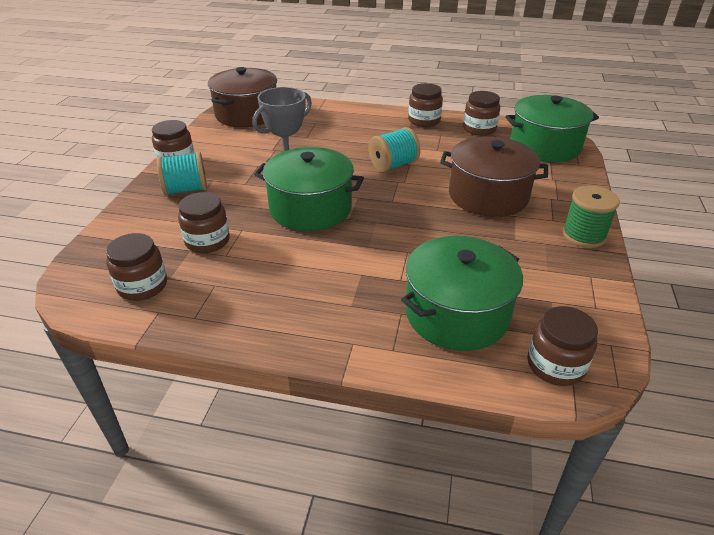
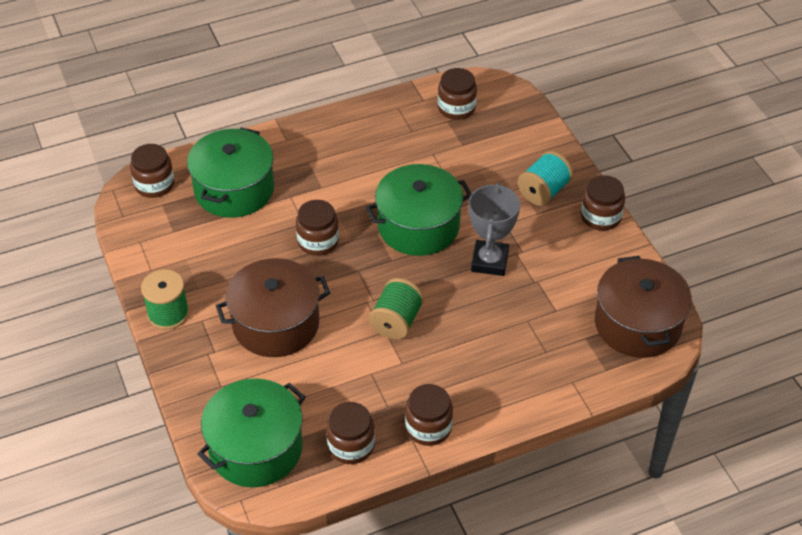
camera: 145 degrees right, 10 degrees up
(207, 241) = (460, 157): brown jar -> brown jar (318, 241)
(393, 165) = (396, 321): turquoise spool -> green spool

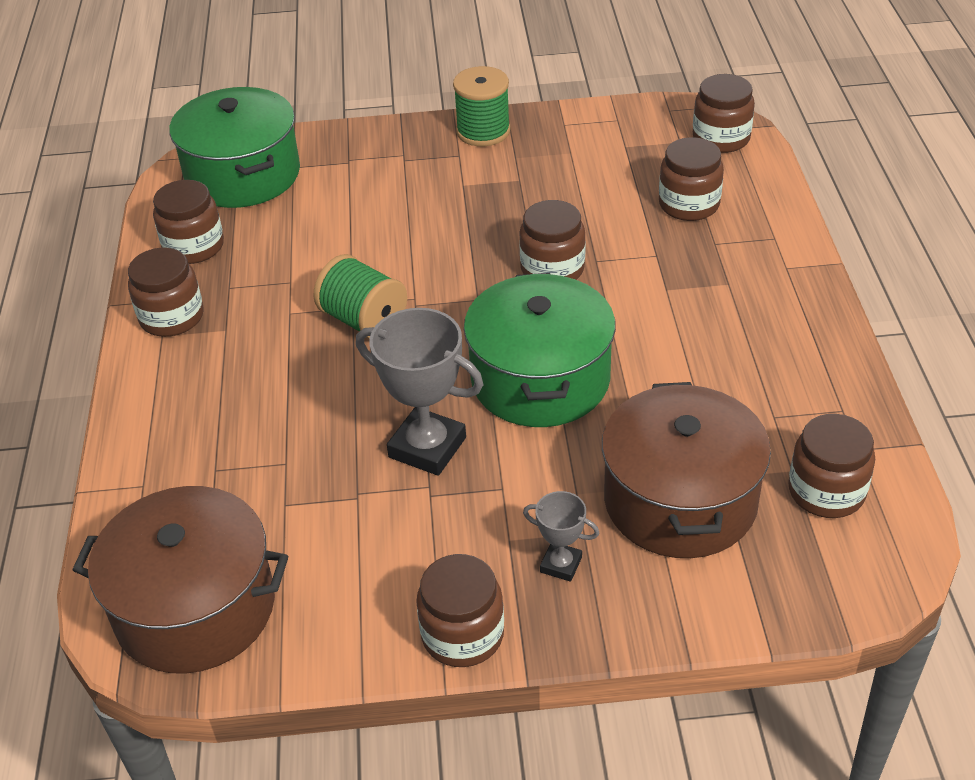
camera: 110 degrees right, 5 degrees down
(234, 189) = (689, 204): green pot -> brown jar
(276, 324) = (420, 212): brown pot -> brown pot (680, 500)
(543, 191) = (561, 565): turquoise spool -> grey trophy

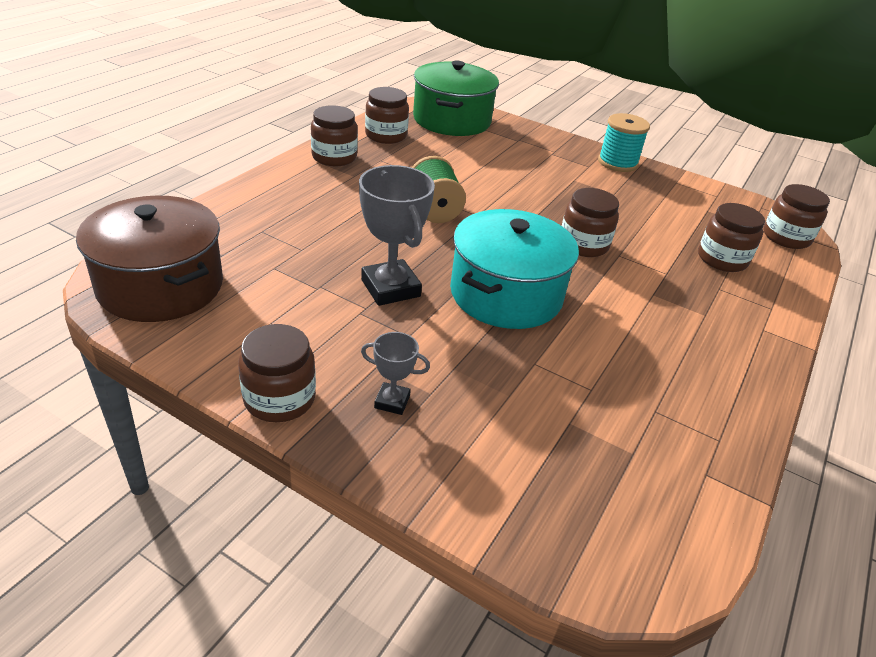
camera: 30 degrees right, 5 degrees down
(483, 131) = (617, 163): green spool -> turquoise spool
(540, 379) = (506, 294): green pot -> turquoise pot
(561, 565) = (392, 401): grey trophy -> grey trophy turned 45 degrees counterclockwise
(680, 500) = (522, 418): brown pot -> none
(826, 491) = (647, 485): brown jar -> none

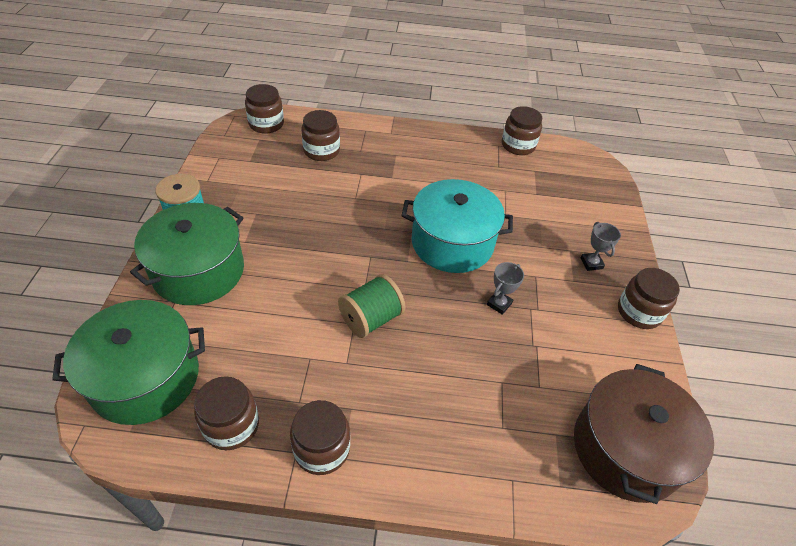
camera: 115 degrees left, 10 degrees up
(390, 288) = (499, 304): grey trophy -> grey trophy, size x0.52
(547, 154) = (198, 271): none -> green pot
(583, 244) = (355, 217): brown jar -> brown jar (518, 145)

